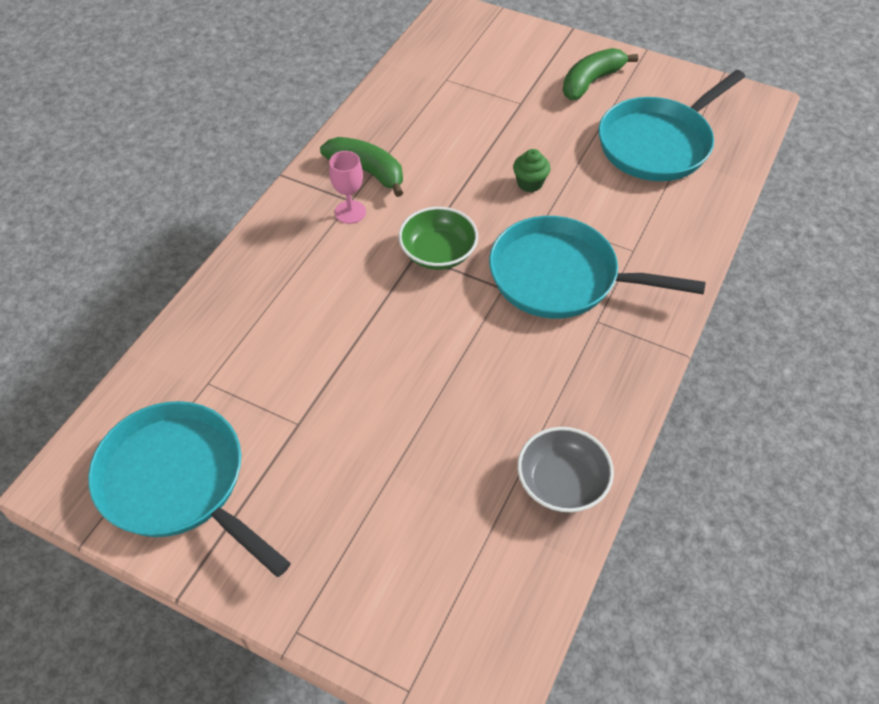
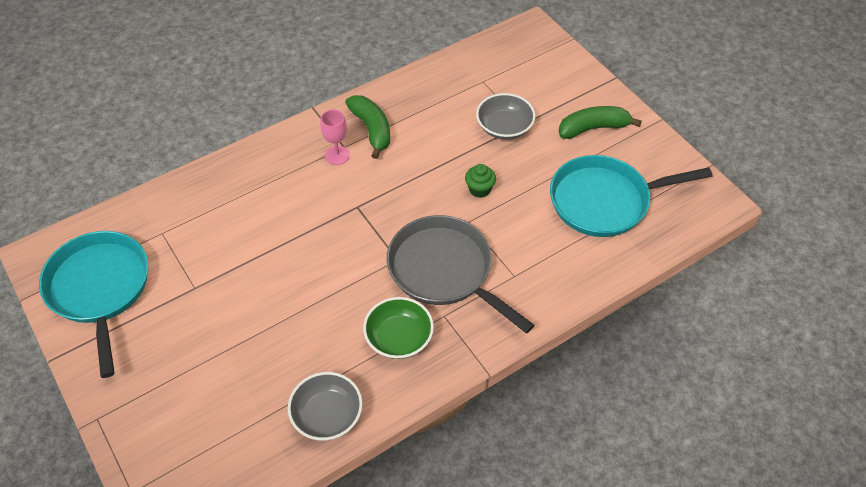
camera: 30 degrees right, 0 degrees up
(438, 253) = (373, 212): green bowl -> green bowl (399, 338)
(505, 114) = (504, 127): none -> grey bowl
(561, 277) = (444, 271): turquoise pan -> grey pan

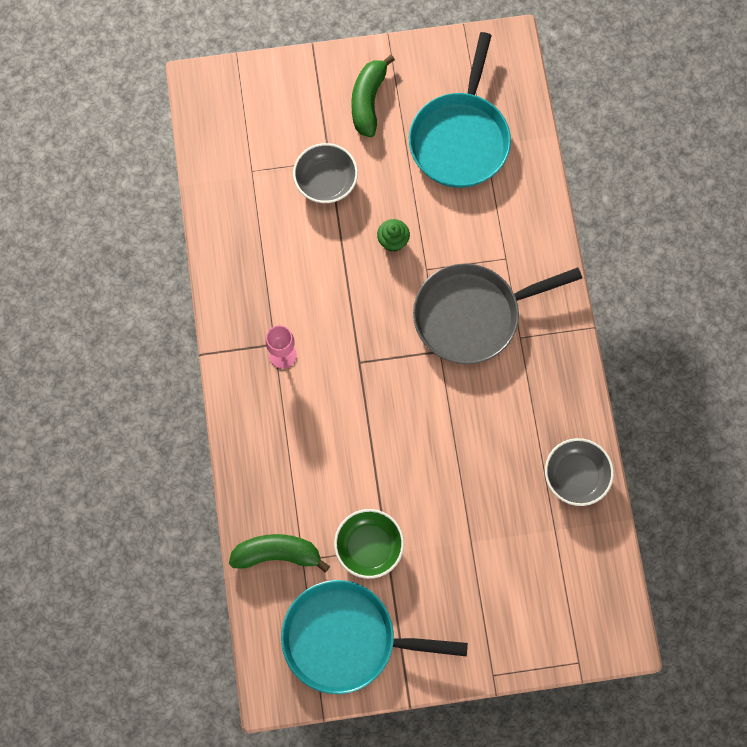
camera: 65 degrees left, 20 degrees up
(372, 130) = (264, 308): green banana -> green banana (277, 554)
(399, 338) = (526, 385): green bowl -> green bowl (369, 547)

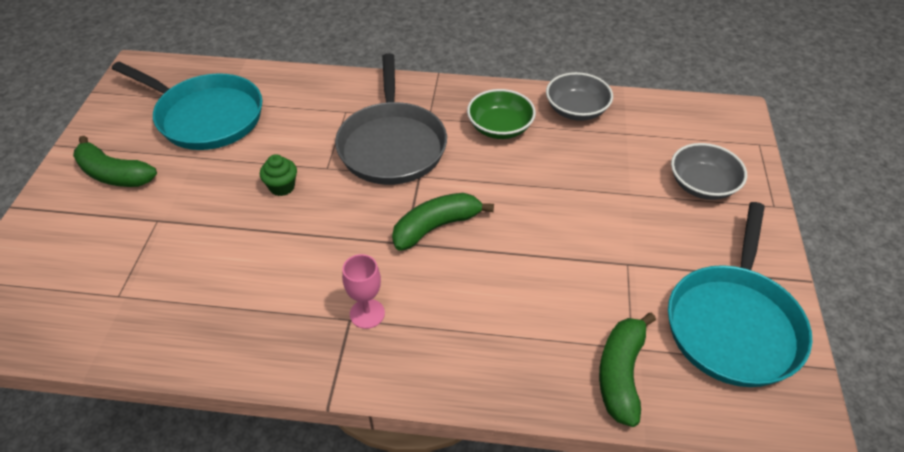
camera: 75 degrees left, 25 degrees down
(326, 181) = (179, 228): grey bowl -> grey bowl (702, 185)
(369, 547) = (624, 279): green bowl -> green bowl (500, 127)
(384, 382) = (436, 227): none -> green banana

